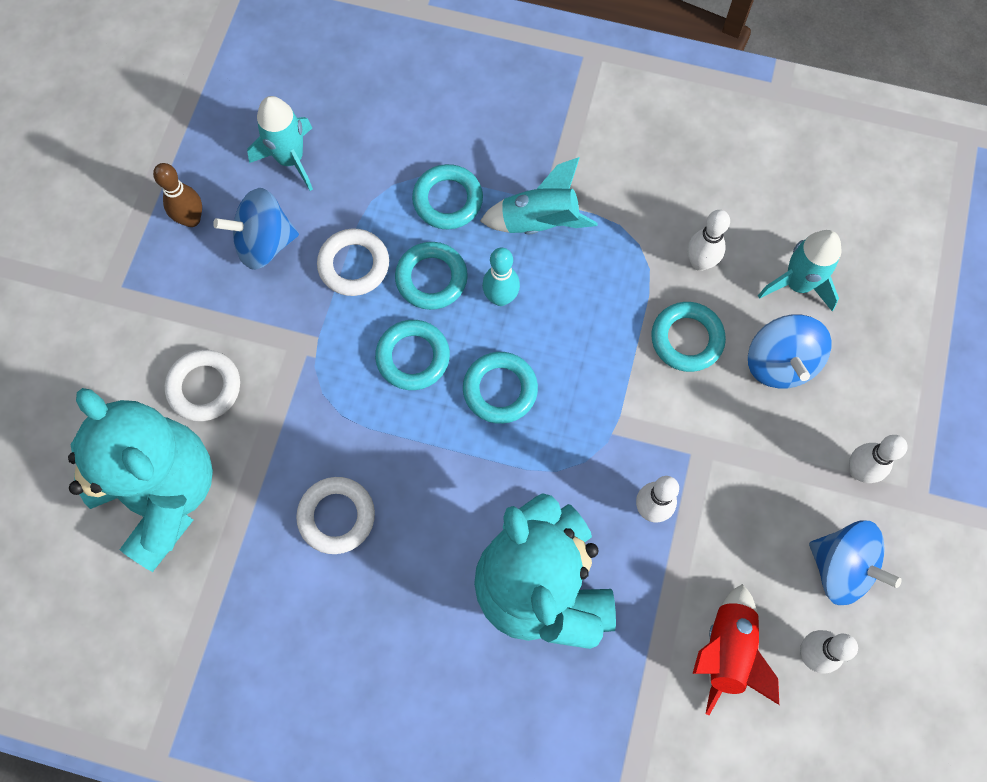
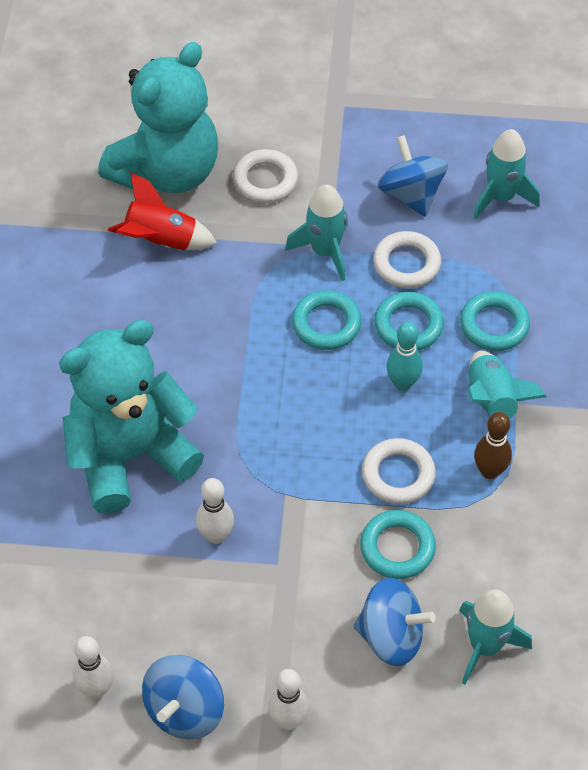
camera: 80 degrees right, 15 degrees down
(191, 219) = (420, 139): brown bowling pin -> brown bowling pin (489, 471)
(318, 342) = (325, 251): none -> turquoise rocket
(336, 516) = (168, 293): white ring -> white ring (398, 475)
(500, 390) = (309, 396): turquoise ring -> none
(699, 262) = (485, 551): white bowling pin -> none
(727, 650) = (90, 614): red rocket -> red rocket (161, 241)
(780, 362) = (391, 636): blue spinning top -> blue spinning top turned 150 degrees counterclockwise

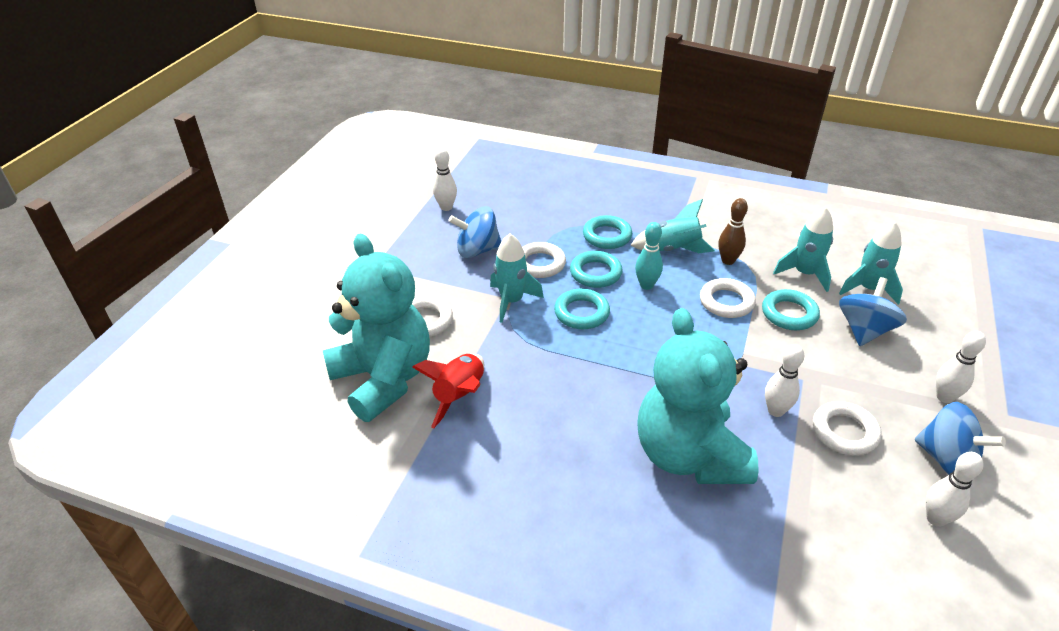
camera: 75 degrees left, 15 degrees down
(200, 606) = (844, 432): none -> white ring
(490, 139) = (446, 207): none -> white bowling pin
(501, 197) = (499, 213): turquoise rocket -> turquoise rocket (804, 274)

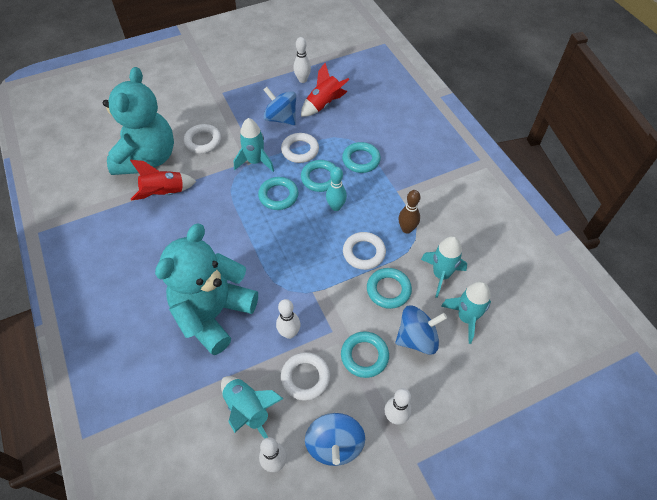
camera: 45 degrees right, 15 degrees up
(500, 215) = (323, 104): none -> red rocket
(672, 249) = (385, 196): turquoise rocket -> turquoise rocket (248, 409)
(854, 375) = (364, 356): none -> turquoise ring

